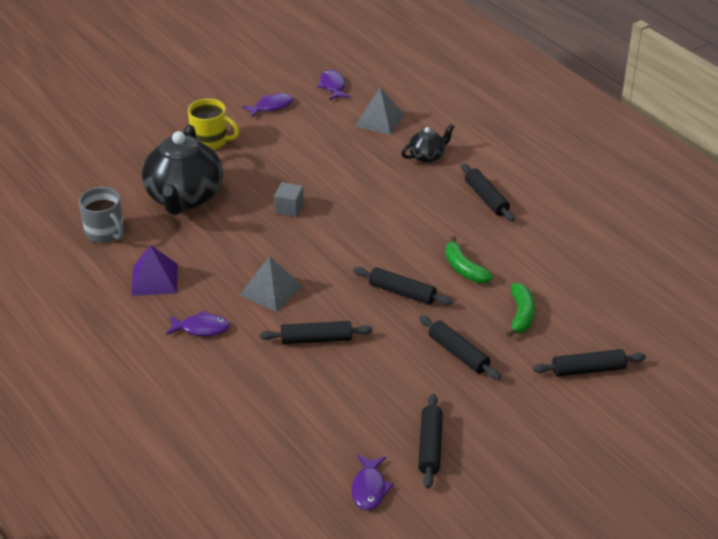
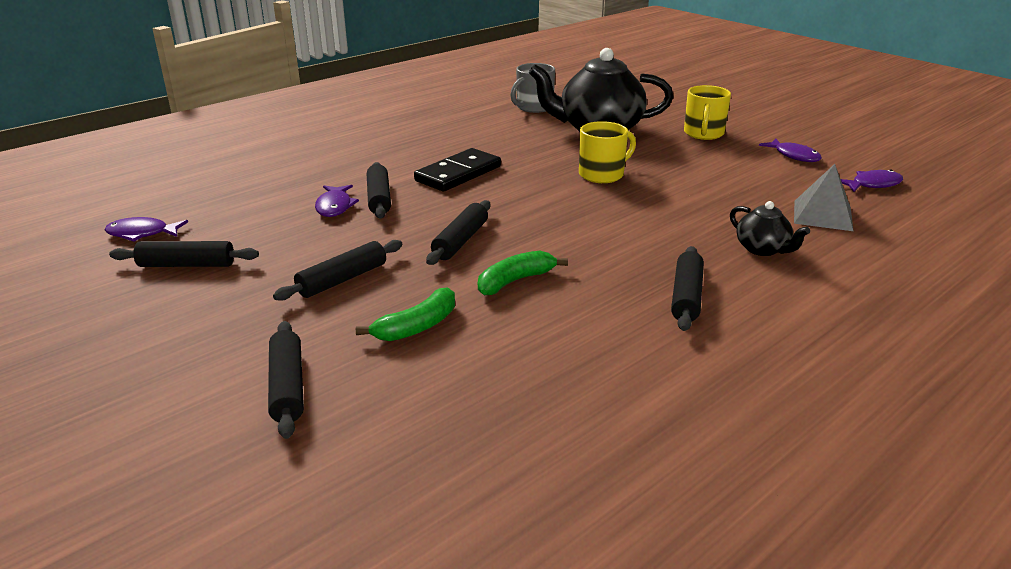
camera: 85 degrees right, 10 degrees down
(154, 279) = (470, 128): purple pyramid -> none
(201, 328) = (400, 149): purple fish -> purple fish (335, 206)
(271, 290) = (458, 174): grey pyramid -> black domino
(289, 208) = (602, 174): grey cube -> yellow mug
(486, 198) = (686, 296): black rolling pin -> black rolling pin turned 45 degrees counterclockwise
(521, 315) = (417, 326): green banana -> green banana turned 45 degrees counterclockwise

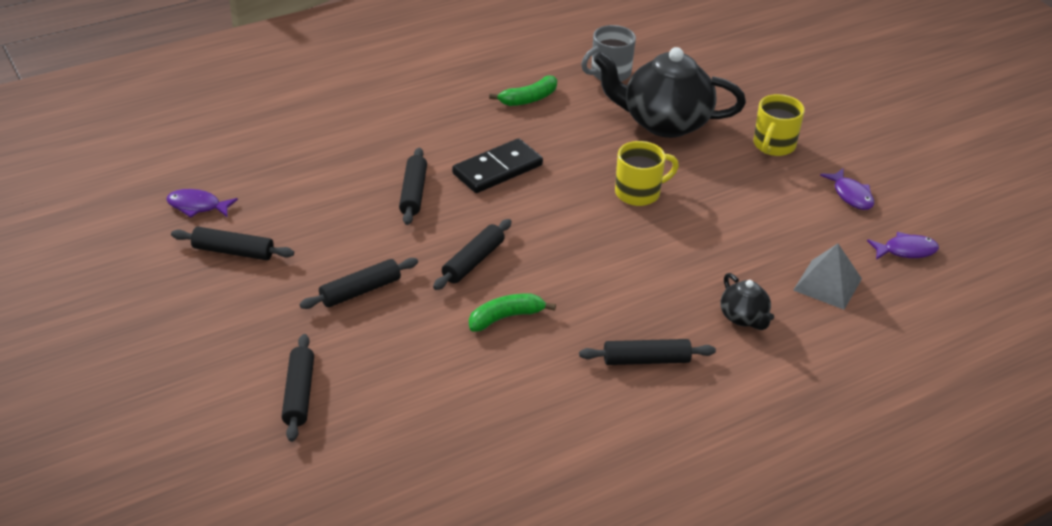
camera: 10 degrees right, 10 degrees up
(335, 206) = (370, 198): purple fish -> none
(417, 326) = (410, 353): green banana -> green banana (528, 99)
(686, 296) = (646, 360): black rolling pin -> black rolling pin turned 60 degrees clockwise

